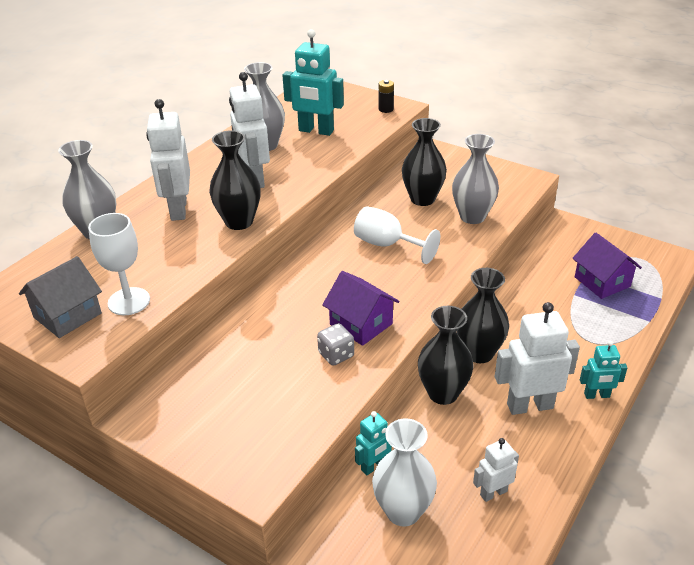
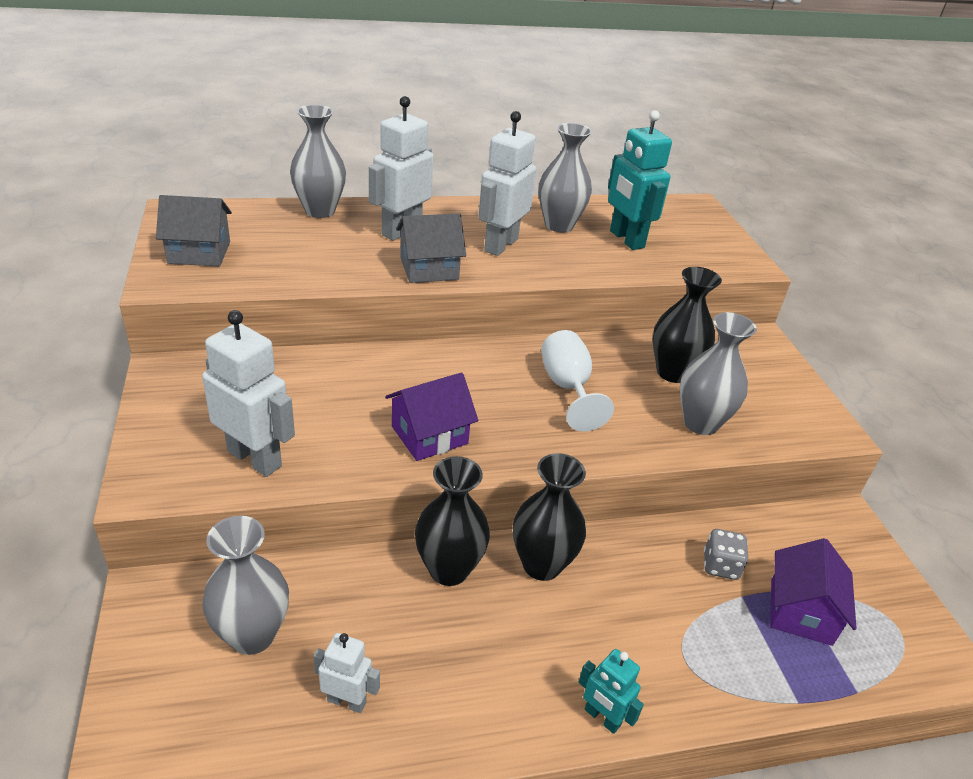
camera: 40 degrees right, 0 degrees up
(129, 301) = (250, 271): white goblet -> none
(239, 222) = (429, 269): black vase -> grey house
(336, 355) = (366, 443): grey dice -> grey dice (720, 566)
(361, 324) = (429, 435): purple house -> purple house turned 60 degrees clockwise
(374, 466) = (293, 574): turquoise robot -> none
(386, 109) = (731, 259): black battery -> none
(403, 511) = (252, 635): white vase -> grey vase
(529, 406) = (512, 658): white robot -> white robot (255, 458)

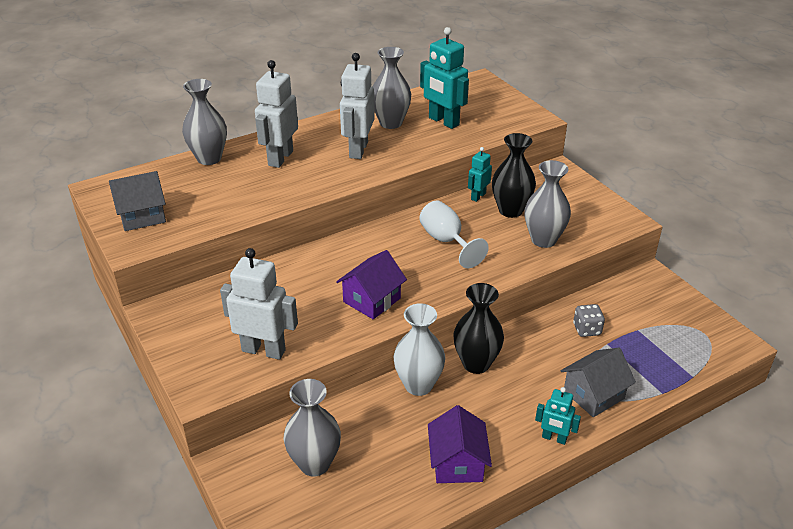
camera: 15 degrees left, 0 degrees up
(347, 701) = (397, 480): white robot -> none
(429, 269) = (318, 182): grey house -> grey house (593, 395)
(449, 569) = (418, 385): black vase -> white vase
(637, 343) = (478, 196): none -> turquoise robot
(800, 611) = (645, 341): purple house -> purple house (457, 463)

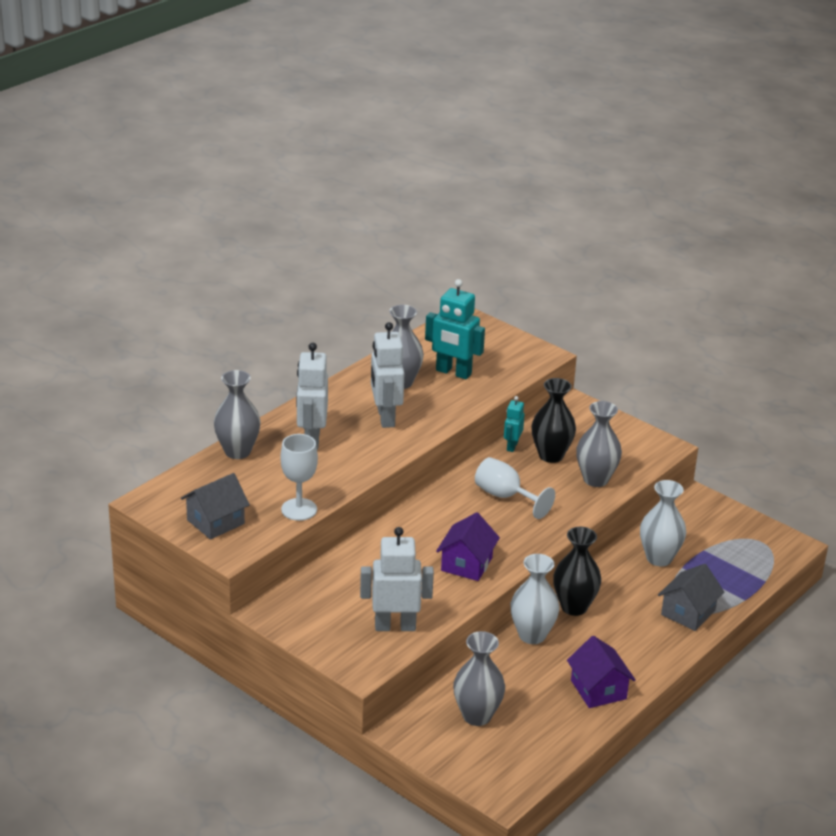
camera: 20 degrees left, 5 degrees down
(223, 218) = (299, 509): none -> white goblet
(554, 438) = (669, 654): turquoise robot -> none
(587, 329) = (659, 558): grey dice -> white vase

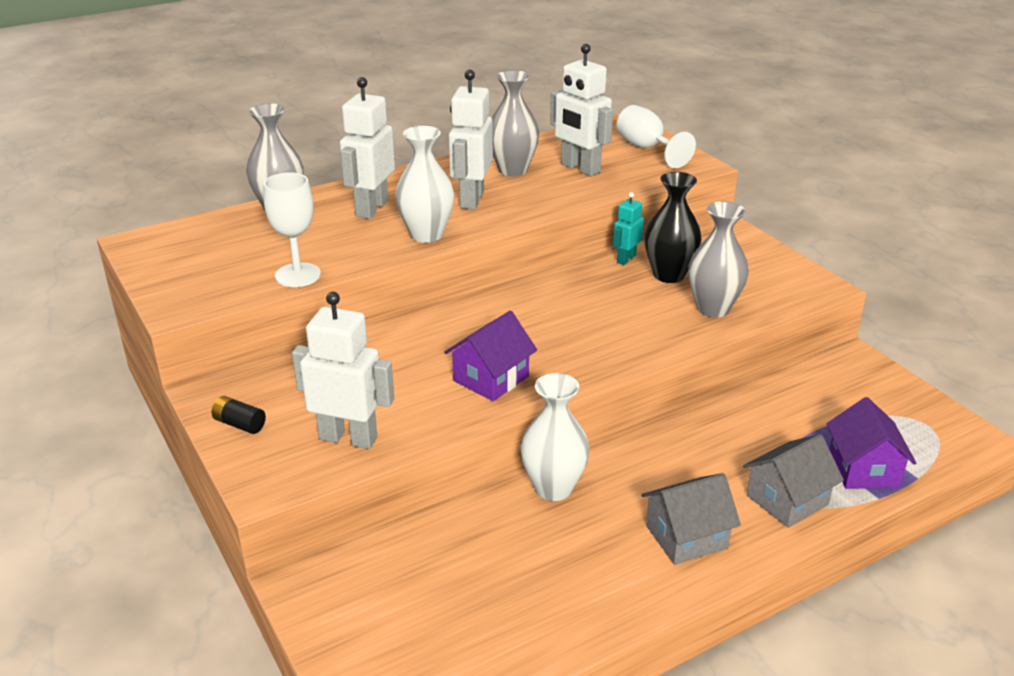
camera: 20 degrees right, 0 degrees up
(215, 522) = (192, 273): grey house -> grey house (686, 537)
(311, 631) = (240, 424): none -> black battery
(453, 372) = (580, 168): turquoise robot -> white robot
(477, 716) = (415, 585): grey vase -> none
(505, 496) = (586, 310): white goblet -> white goblet (646, 148)
(574, 607) = (629, 462): black vase -> none
(598, 689) = (608, 584): purple house -> purple house (863, 469)
(659, 558) = (773, 421): white vase -> white vase (426, 235)

